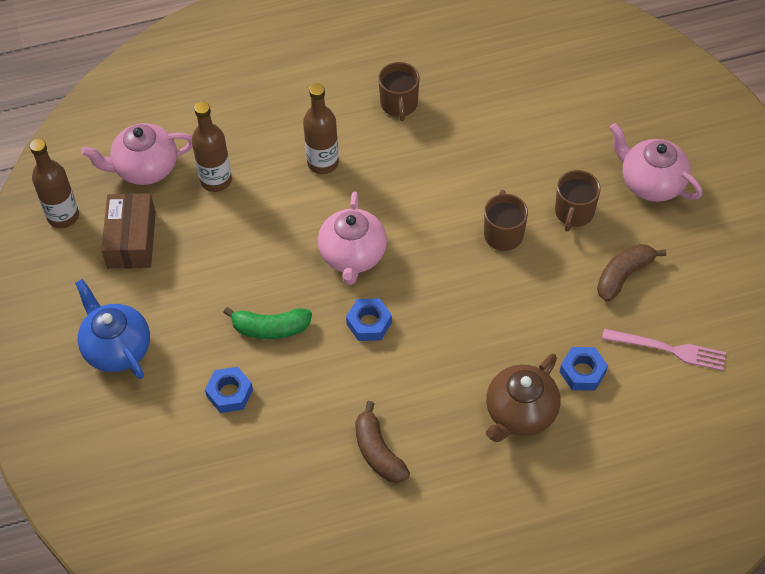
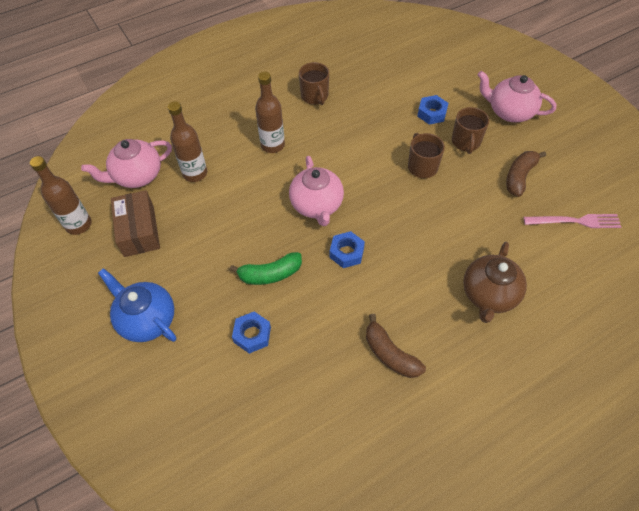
camera: 15 degrees left, 0 degrees up
(582, 372) = (521, 252): blue nut -> blue nut (432, 113)

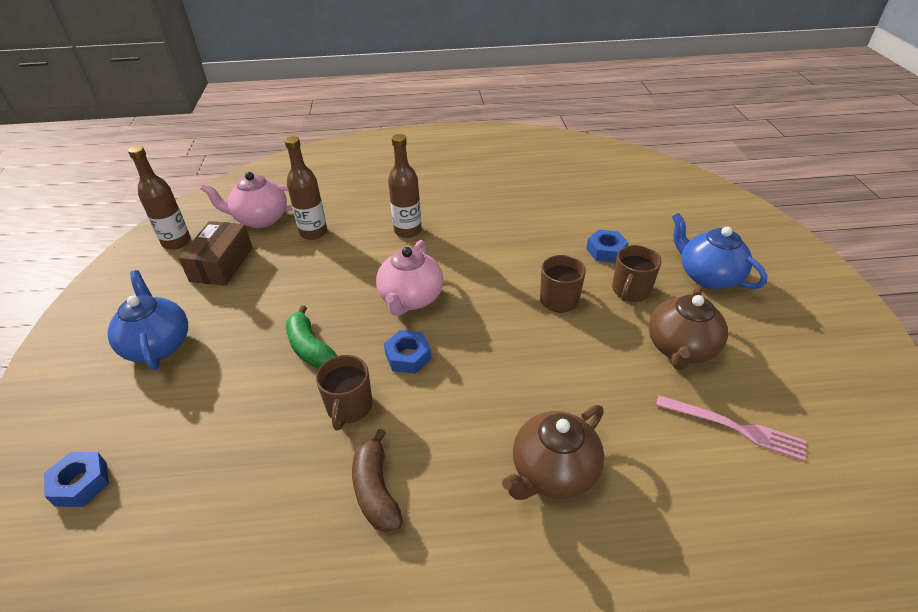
camera: 25 degrees right, 15 degrees down
(252, 335) = (242, 401): blue nut -> blue nut (81, 483)
(270, 274) = (310, 348): green banana -> green banana turned 45 degrees clockwise
(315, 96) = (484, 201): brown mug -> brown mug (349, 407)
(509, 112) = (707, 276): pink teapot -> blue teapot
(519, 177) = (680, 349): brown banana -> brown teapot

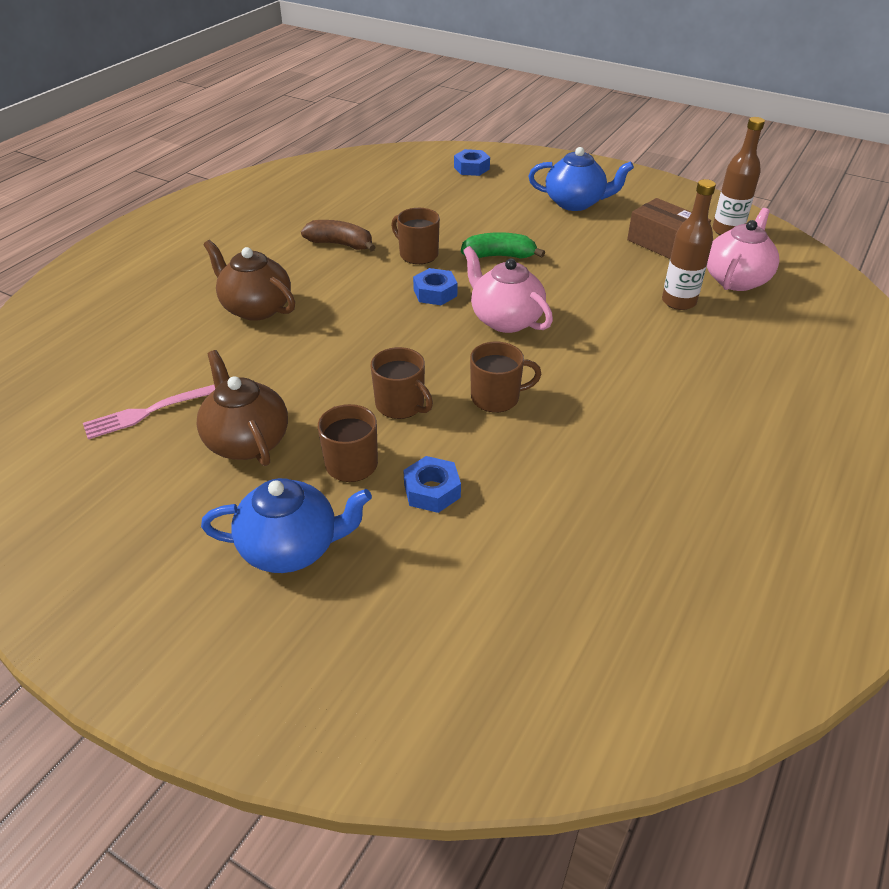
camera: 125 degrees right, 0 degrees up
(407, 231) = (626, 360): brown bottle -> none
(503, 263) = (497, 398): none -> brown mug
(553, 472) = (256, 308): brown teapot -> brown teapot turned 45 degrees counterclockwise

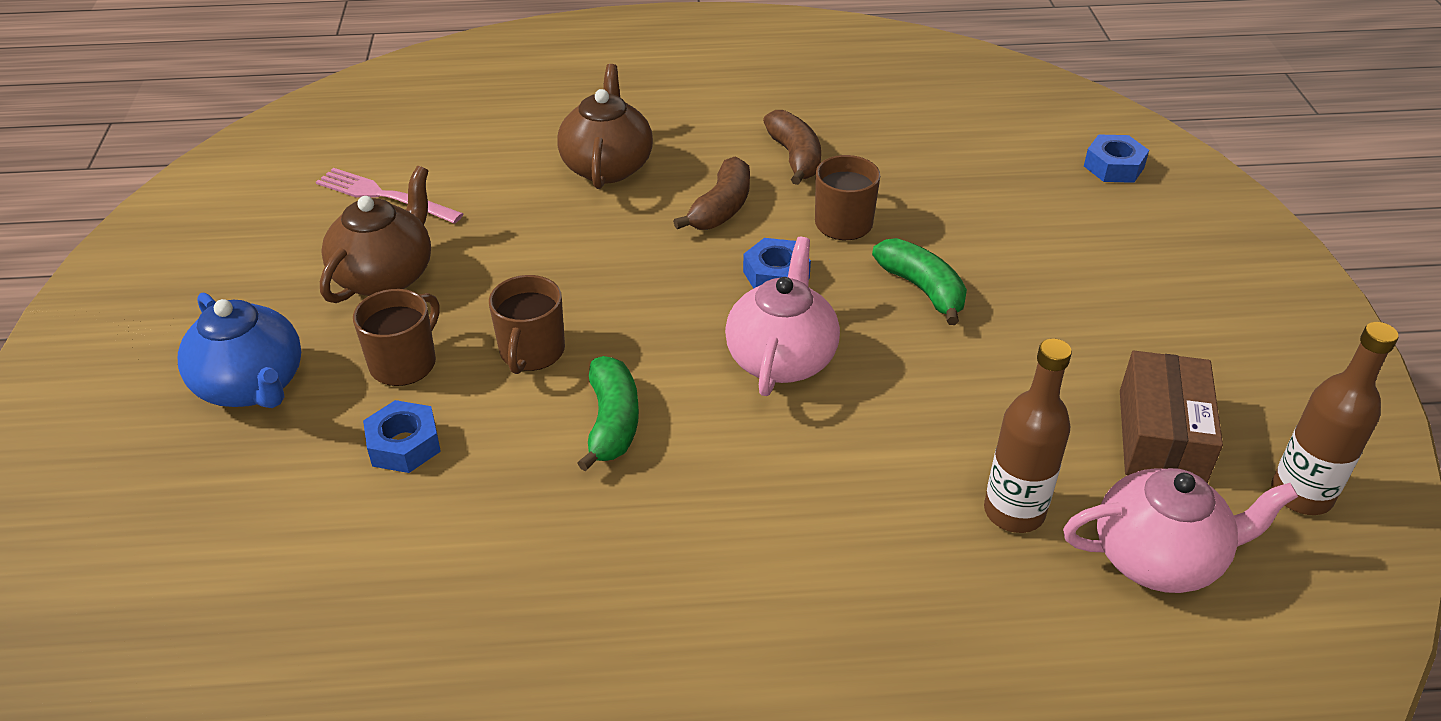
camera: 55 degrees right, 0 degrees up
(353, 286) = (721, 208): none -> brown banana
(497, 398) = (612, 422): brown mug -> green banana
(575, 203) = (1155, 298): blue teapot -> none

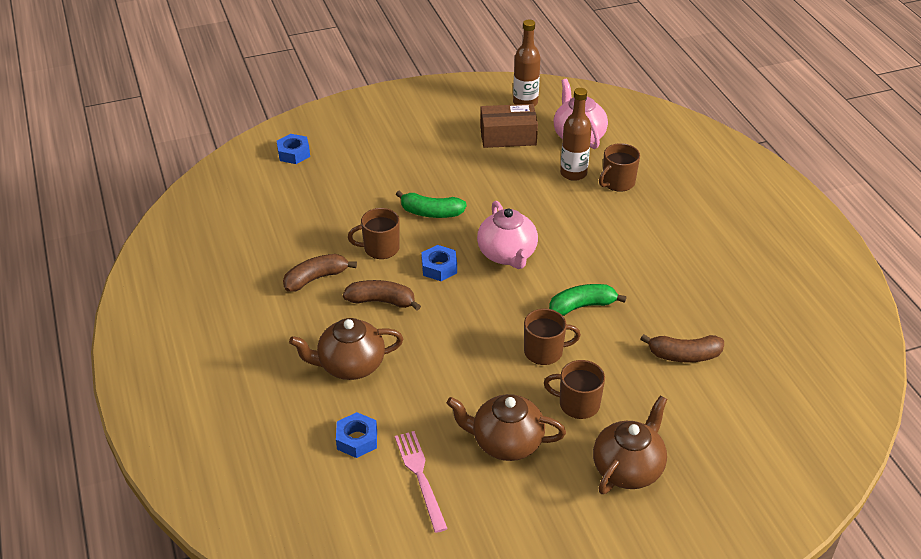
camera: 105 degrees left, 0 degrees up
(252, 386) = (628, 468): blue teapot -> brown teapot
(384, 196) = (420, 477): pink fork -> pink fork turned 150 degrees clockwise
(404, 445) = (637, 382): blue nut -> blue nut (357, 439)
(424, 528) = (684, 355): none -> brown banana
(781, 358) = (507, 255): pink teapot -> pink teapot turned 105 degrees counterclockwise
(922, 289) = (431, 213): green banana -> green banana turned 120 degrees counterclockwise
(969, 581) = (617, 182): none -> brown mug

